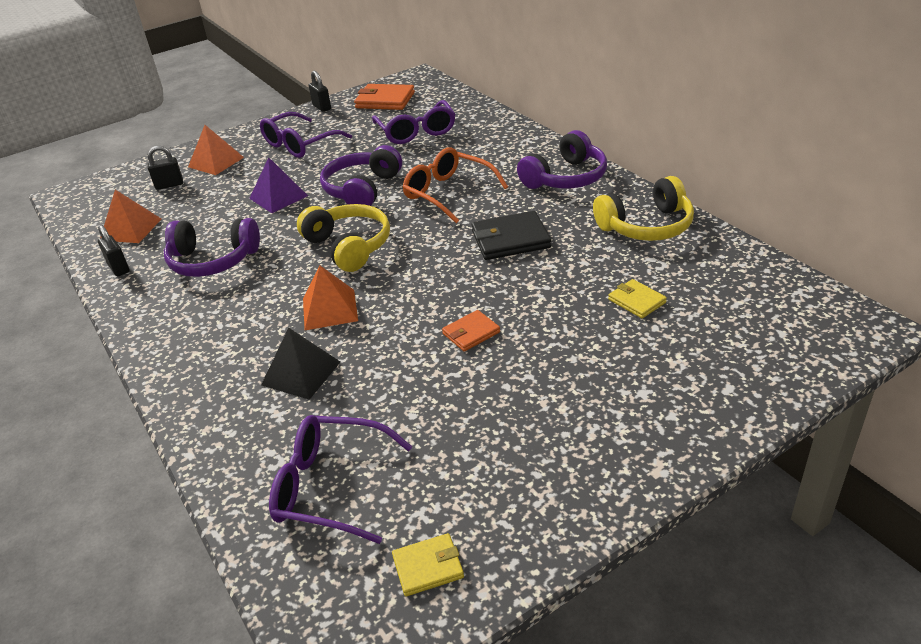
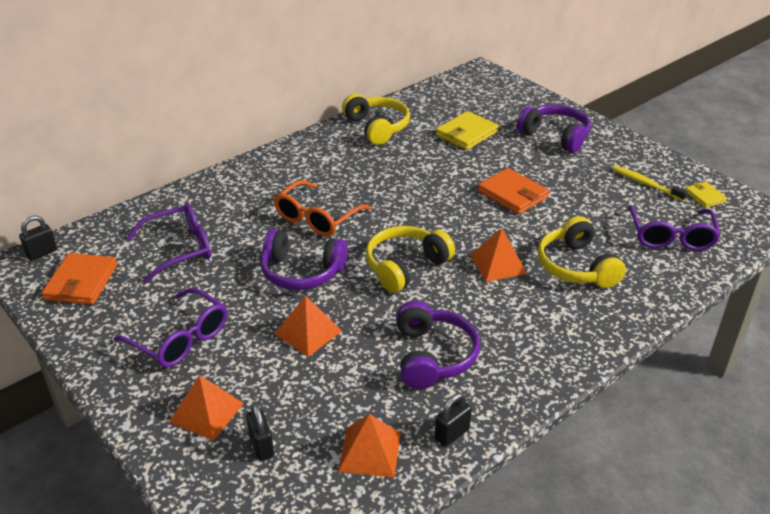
camera: 100 degrees left, 0 degrees up
(278, 197) = (308, 332): purple pyramid -> orange pyramid
(301, 373) = (576, 266): black pyramid -> yellow headphones
(322, 107) = (74, 337): black padlock -> black padlock (42, 253)
(471, 333) = (512, 194): orange wallet -> orange wallet, size x1.72
(479, 488) = (646, 184): none -> yellow toothbrush
(510, 239) = (394, 182): black wallet -> none
(566, 178) = (300, 159): purple headphones -> purple headphones (555, 136)
(637, 301) = (466, 133): yellow wallet -> yellow wallet, size x1.72

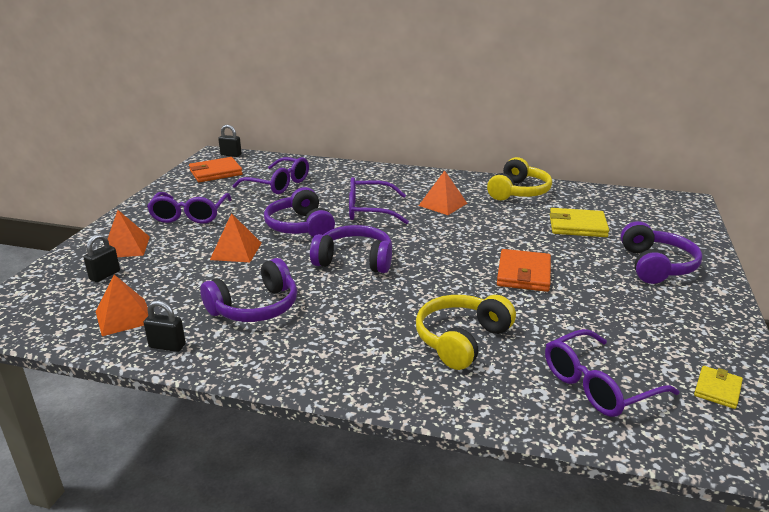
camera: 55 degrees right, 10 degrees down
(317, 218) = (370, 210): orange glasses -> purple glasses
(405, 266) = (355, 260): yellow headphones -> purple headphones
(498, 264) = (411, 298): orange pyramid -> orange pyramid (443, 204)
(646, 184) = (669, 341): yellow toothbrush -> none

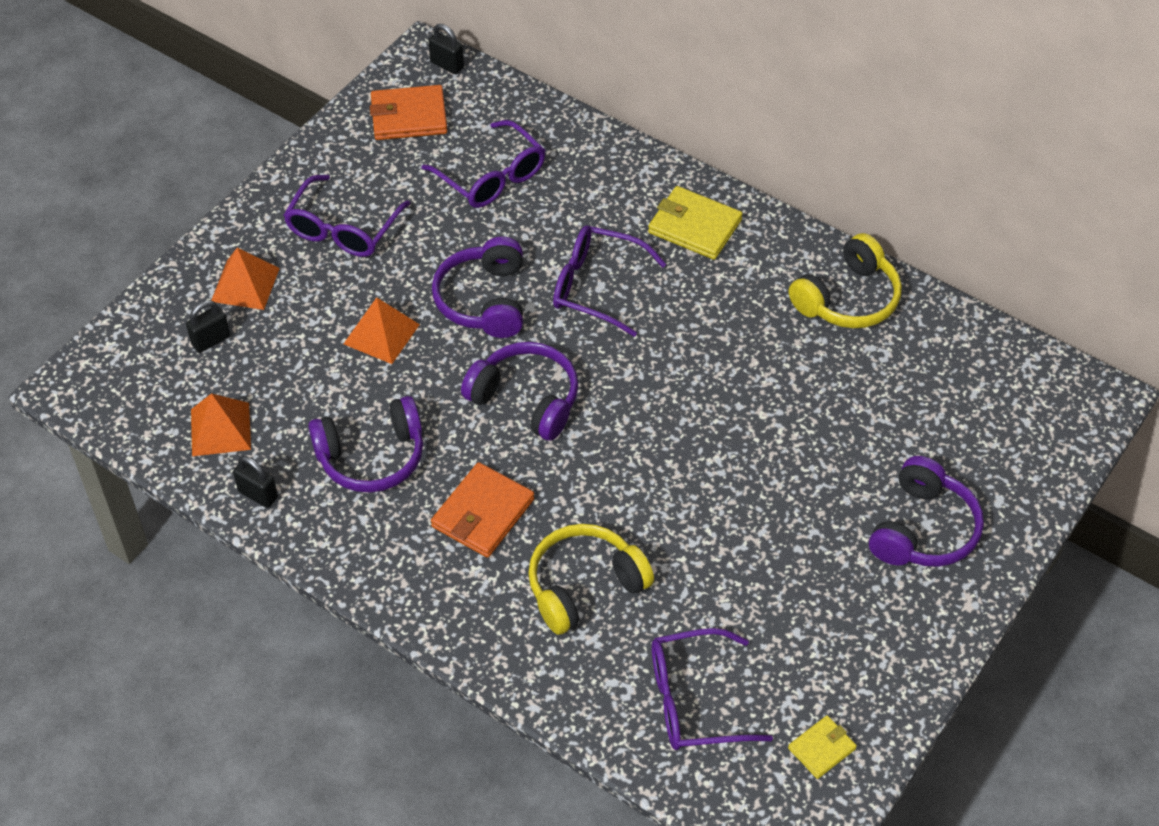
camera: 20 degrees right, 25 degrees up
(443, 204) = (712, 300): orange pyramid -> none
(523, 274) = (731, 492): orange wallet -> orange wallet (483, 513)
(577, 226) = (878, 411): yellow wallet -> yellow wallet (695, 226)

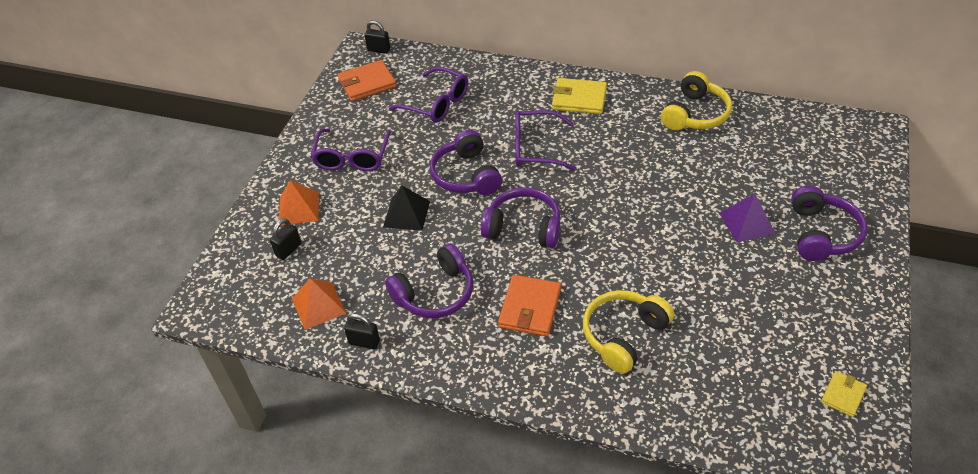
camera: 15 degrees left, 5 degrees down
(381, 334) = (406, 214): orange pyramid -> black pyramid
(695, 700) = (740, 389): purple glasses -> none
(829, 483) = (746, 223): none -> purple pyramid

